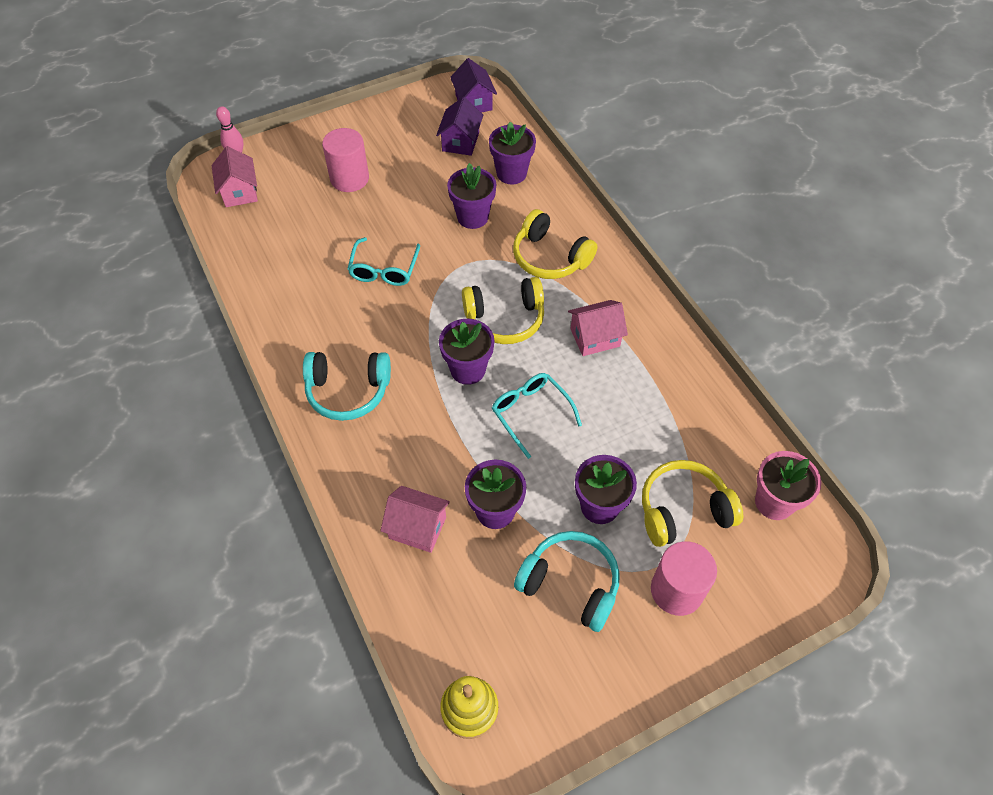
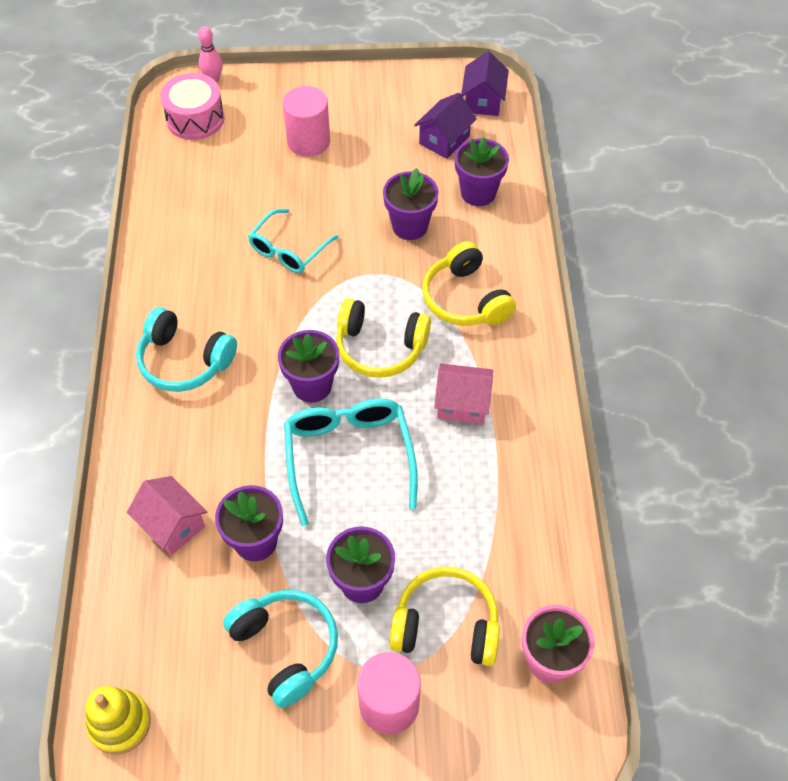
camera: 25 degrees right, 0 degrees up
(239, 192) = (195, 119): pink house -> pink drum
(530, 413) = (349, 456): turquoise glasses -> turquoise glasses, size x1.50

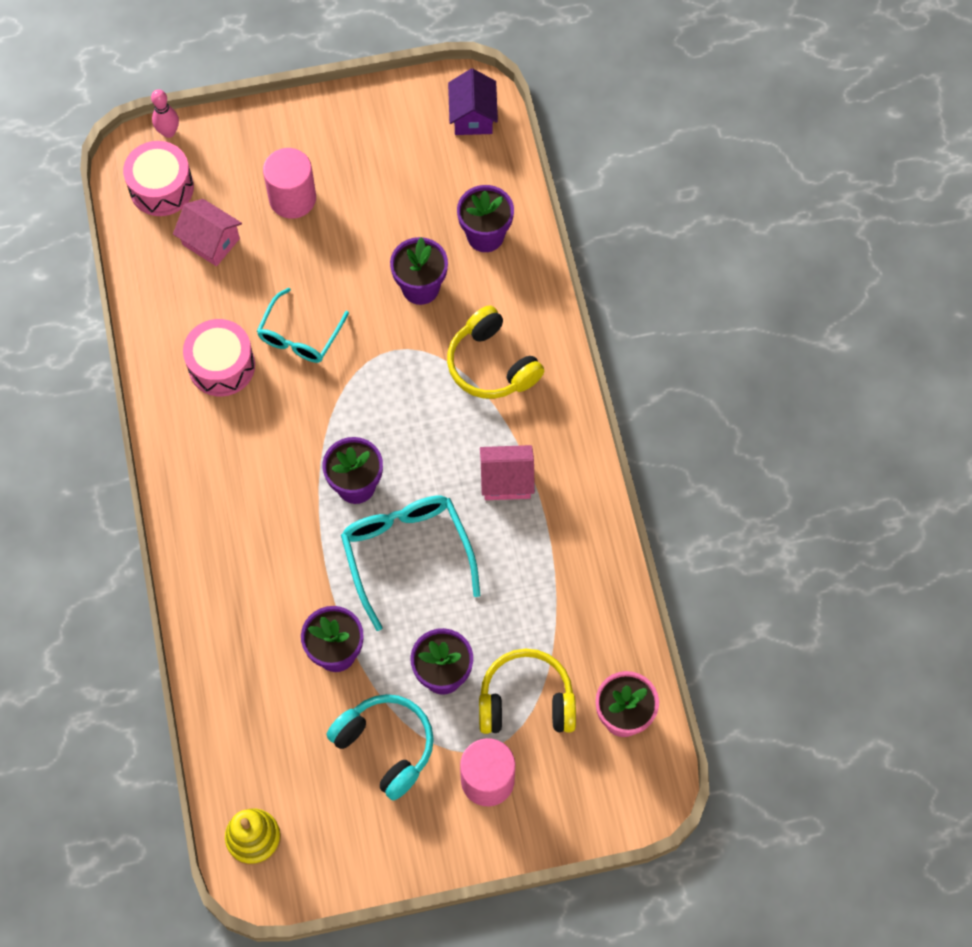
camera: 10 degrees left, 10 degrees up
(172, 525) = (254, 650): pink house -> pink house (211, 242)
(184, 361) = (222, 479): turquoise headphones -> none
(210, 264) = (221, 366): none -> pink drum
(380, 347) = (415, 433): yellow headphones -> none
(444, 140) = (439, 174): purple house -> none

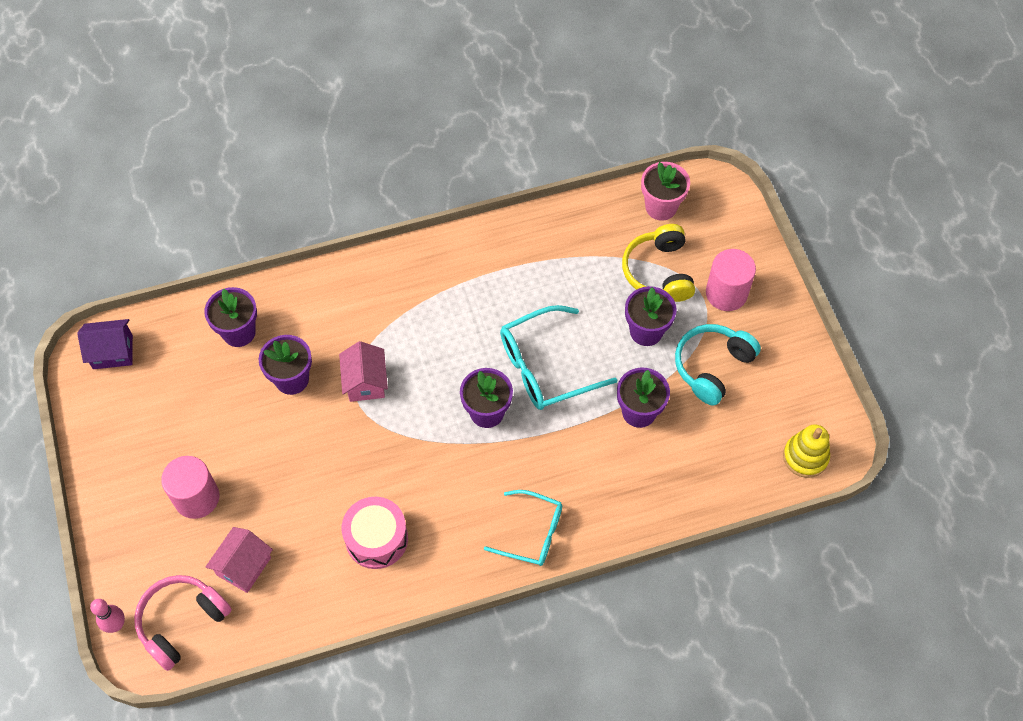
camera: 95 degrees left, 5 degrees down
(161, 188) = (182, 622): pink drum -> pink headphones
(299, 336) = (343, 474): turquoise glasses -> turquoise glasses (532, 533)
(491, 365) = (366, 318): yellow headphones -> none
(506, 480) = (472, 299): pink house -> pink house (365, 382)

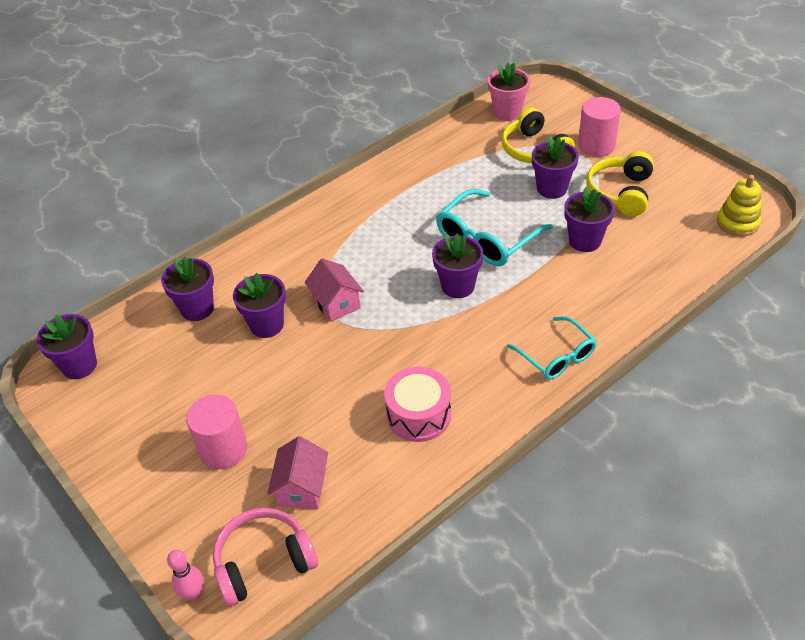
camera: 20 degrees left, 15 degrees down
(112, 352) = (79, 365): purple house -> purple flower pot
(182, 622) = (263, 562): pink headphones -> pink headphones turned 45 degrees clockwise
(532, 533) = (557, 356): turquoise glasses -> turquoise glasses turned 60 degrees clockwise
(712, 367) = (620, 192): turquoise headphones -> yellow headphones

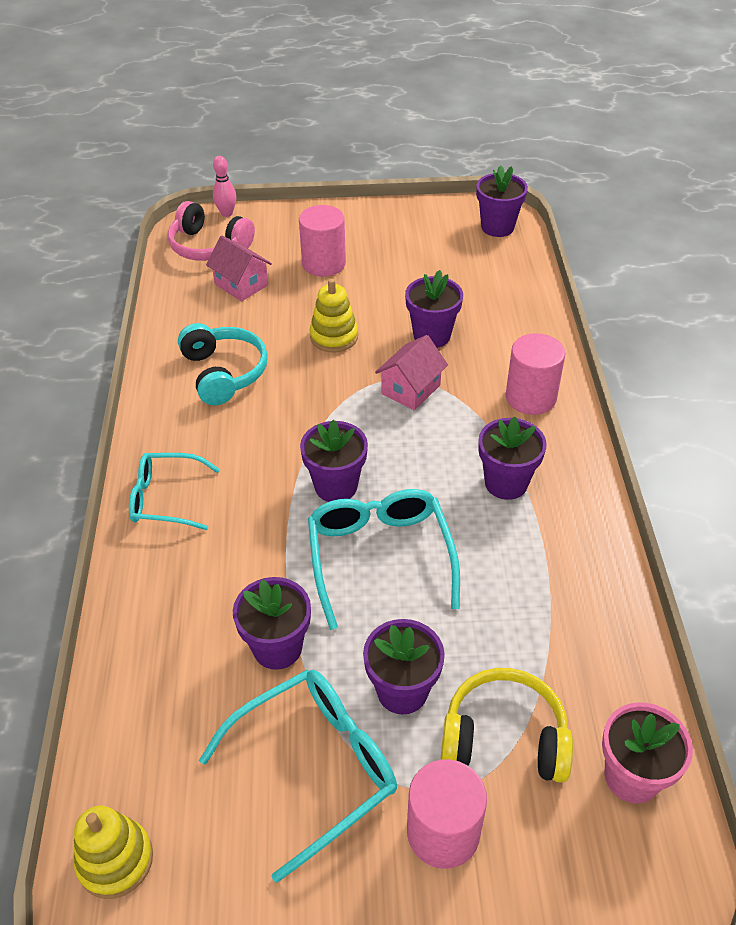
camera: 125 degrees right, 0 degrees up
(197, 308) = (500, 305): purple flower pot -> purple flower pot (506, 483)
(263, 562) = (209, 246): pink headphones -> pink headphones turned 105 degrees clockwise
(291, 246) = (530, 397): none -> pink cylinder
(317, 378) = (334, 337): none -> yellow stacking toy
(336, 303) = (411, 389): pink house -> pink house turned 60 degrees counterclockwise
(418, 415) = (224, 373): pink drum -> turquoise headphones
(620, 192) = (316, 767): yellow headphones -> turquoise glasses

